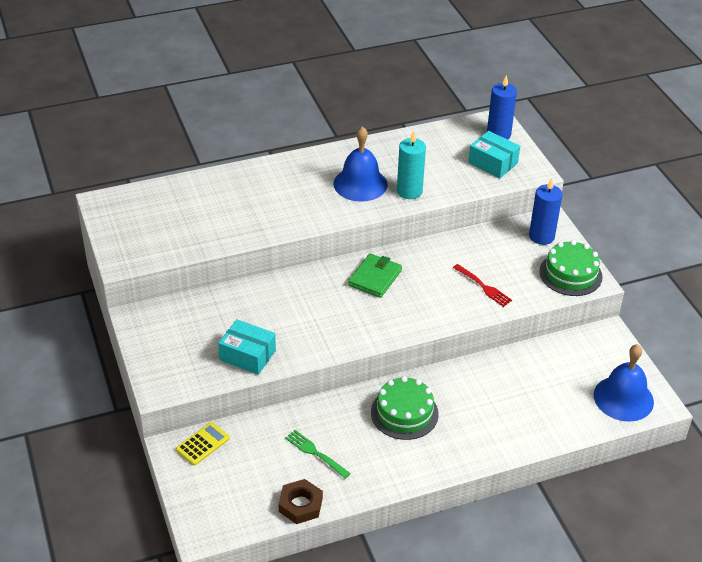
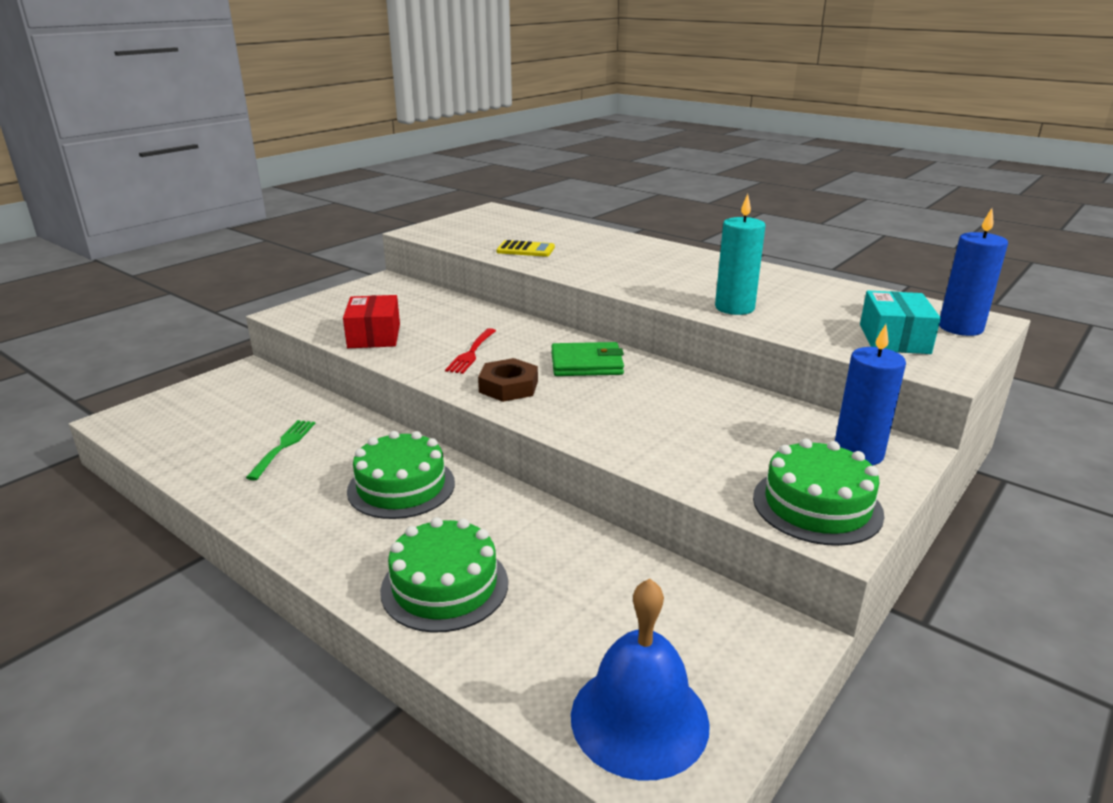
camera: 60 degrees right, 15 degrees down
(203, 444) = (260, 382): yellow calculator -> yellow calculator (525, 250)
(247, 355) = (374, 336): turquoise box -> red box
(300, 505) = (185, 463): brown nut -> brown nut (508, 387)
(360, 184) = (698, 283): blue bell -> none
(483, 286) = (673, 437): red fork -> red fork (471, 352)
(506, 425) = (444, 586): none -> green cake

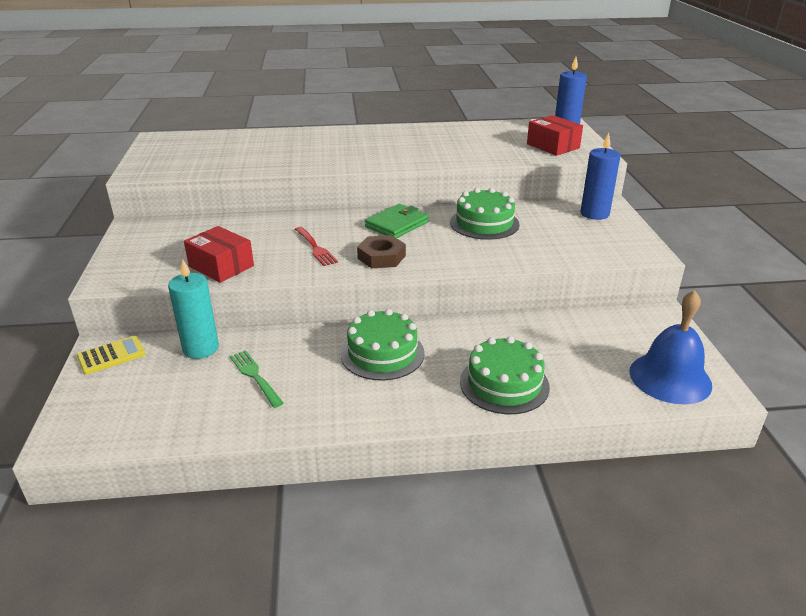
camera: 45 degrees left, 5 degrees up
(525, 250) = (256, 160): yellow calculator -> yellow calculator (111, 356)
(734, 308) = (456, 155): turquoise candle -> turquoise candle (201, 348)
(817, 505) = (621, 244): green cake -> green cake (484, 223)
(894, 339) = (553, 146): turquoise box -> red box

